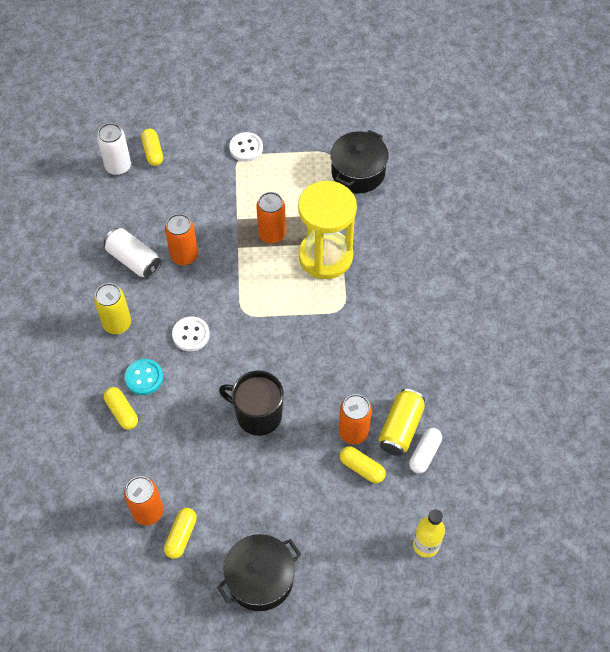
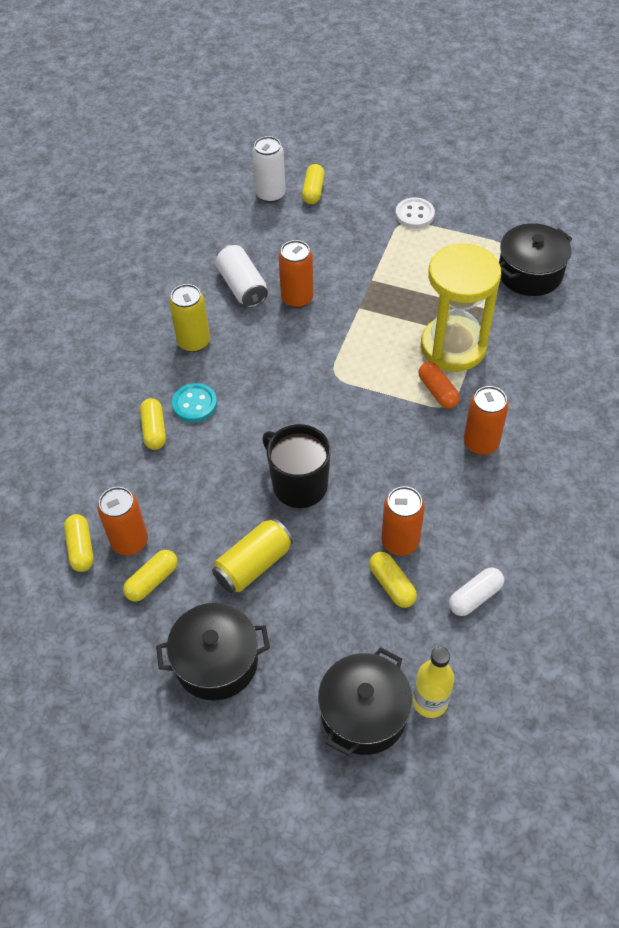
camera: 25 degrees right, 5 degrees down
(112, 532) = (81, 548): none -> yellow capsule
(191, 335) = (265, 378): white button -> none
(272, 234) = (403, 306): orange can -> orange can (481, 443)
(329, 299) = (438, 391): none -> orange capsule
(383, 573) = (364, 713): none -> black pot
(401, 428) = (459, 557): yellow can -> yellow can (253, 565)

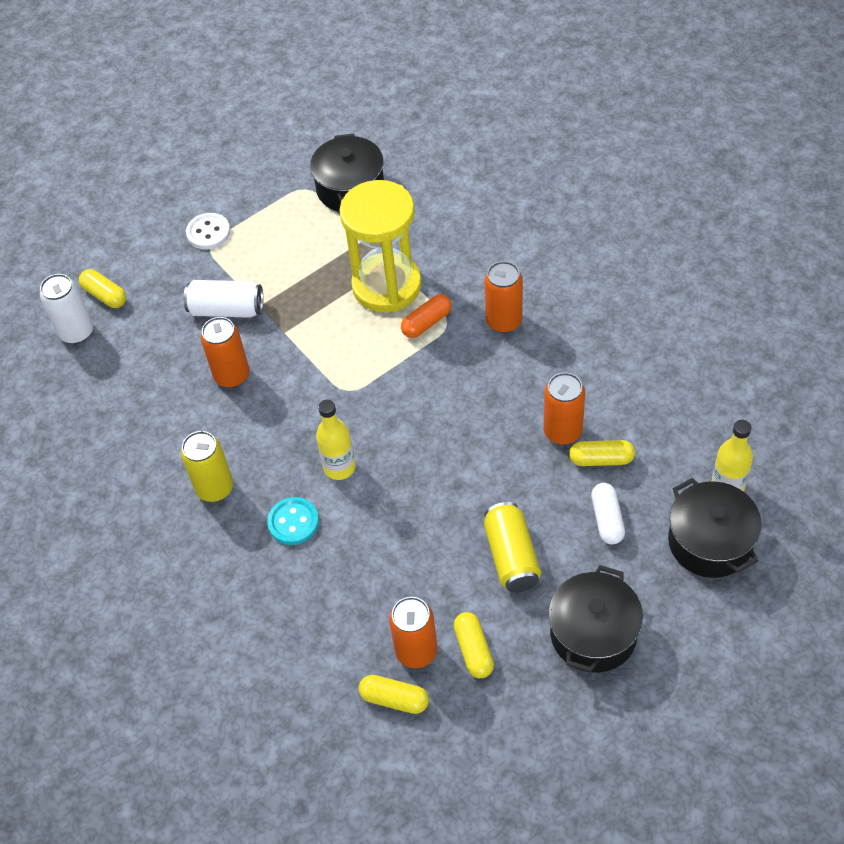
camera: 55 degrees left, 0 degrees up
(154, 430) = (298, 572): yellow capsule -> none
(242, 286) = (178, 414): white can -> white can (226, 310)
(261, 407) = (339, 467): none -> yellow bottle
(298, 484) = (450, 479): black mug -> none
(438, 391) = (426, 323): orange capsule -> orange capsule turned 45 degrees counterclockwise
(475, 597) = (650, 406): white capsule -> white capsule (607, 519)

